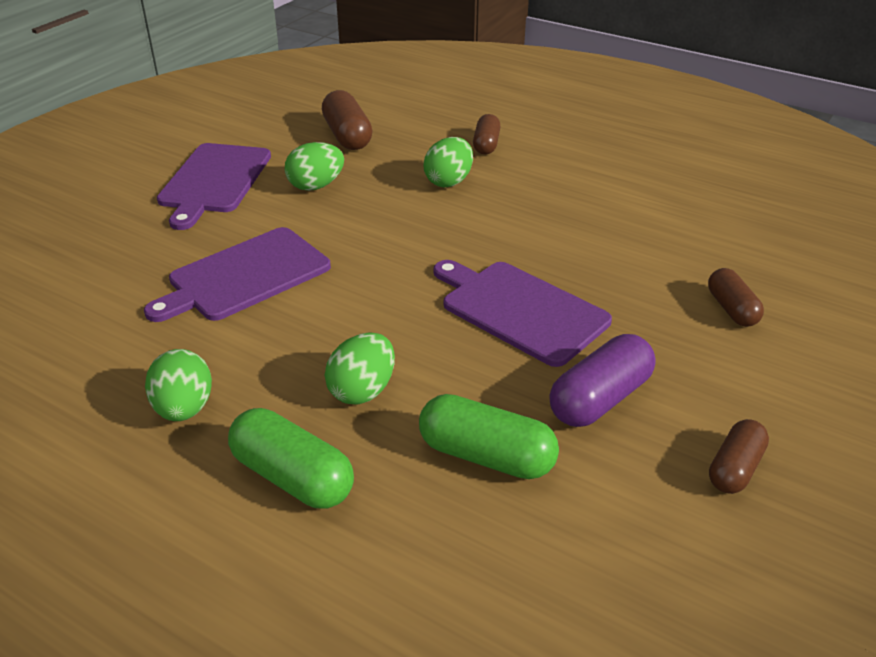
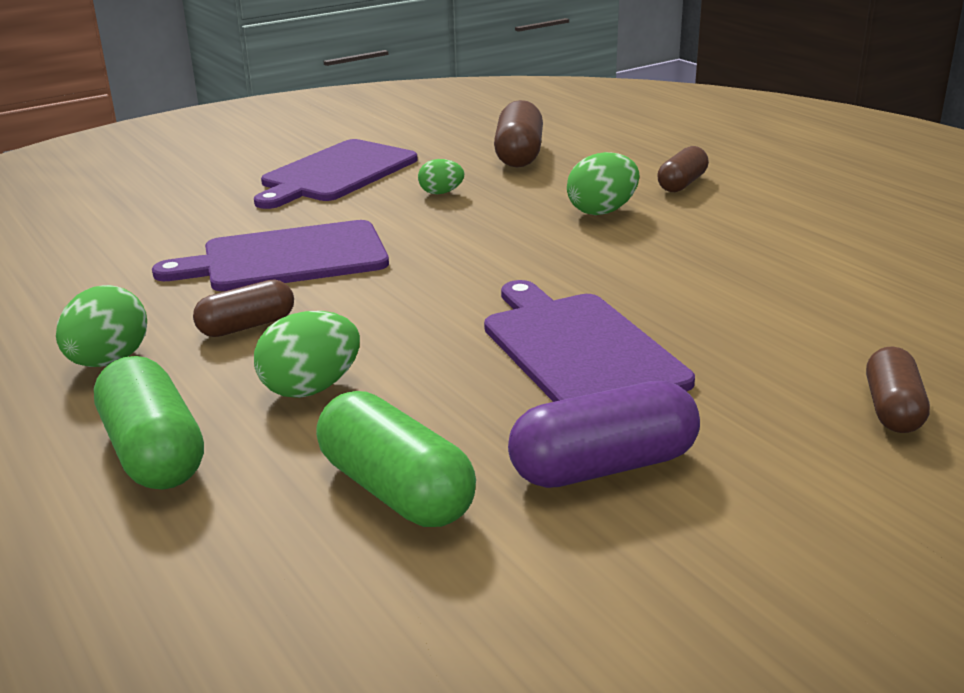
camera: 25 degrees right, 10 degrees down
(316, 186) = (441, 193): green egg -> green egg, size x0.61
(735, 468) = (739, 599): brown capsule -> brown capsule (247, 326)

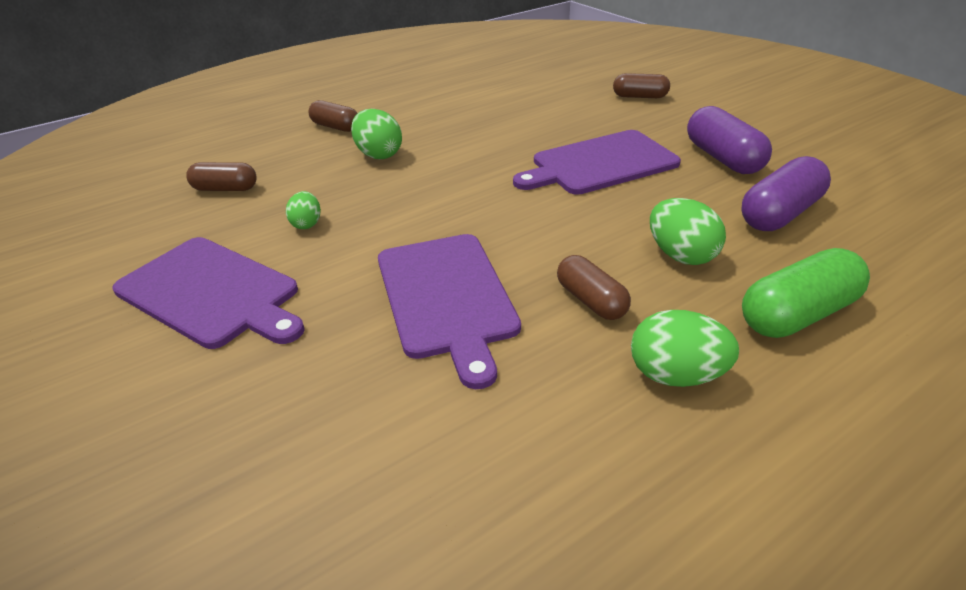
camera: 90 degrees left, 10 degrees up
(396, 490) = (780, 214): green capsule -> purple capsule
(519, 155) = (225, 189): brown capsule -> brown capsule, size x0.65

